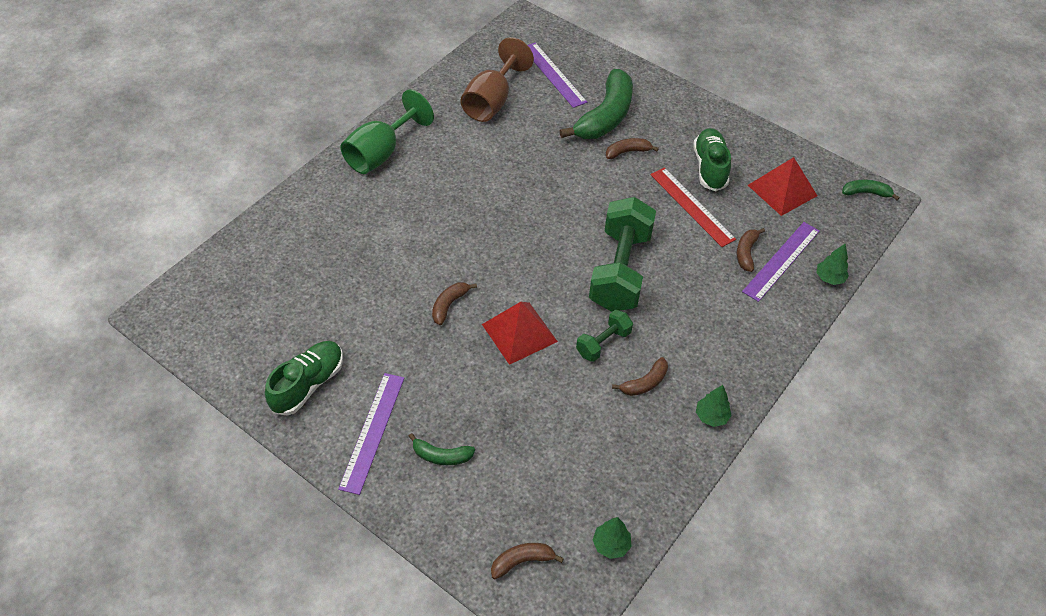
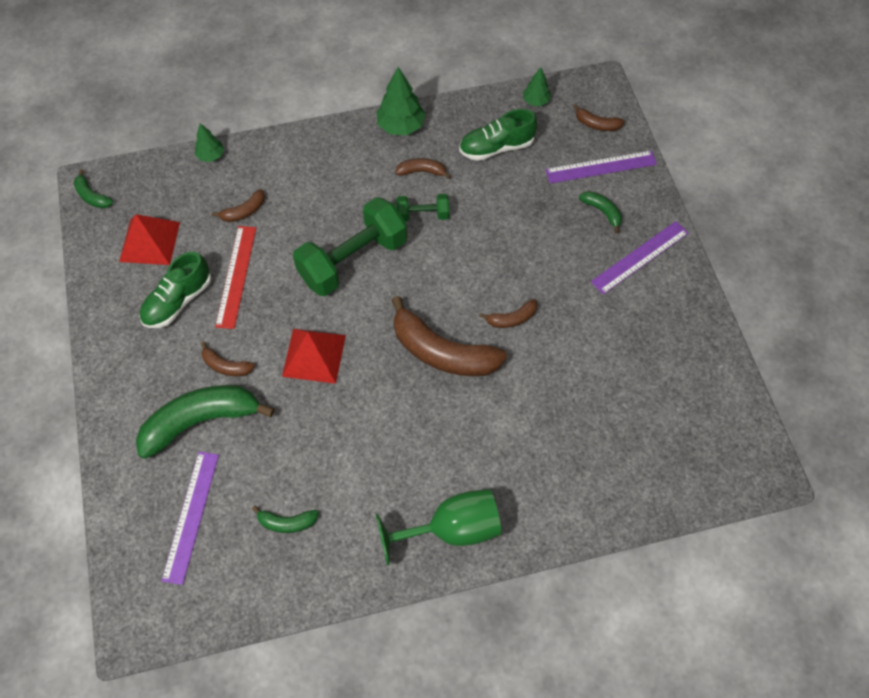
camera: 140 degrees left, 10 degrees up
(308, 384) = (667, 322): green shoe -> green shoe (496, 147)
(483, 248) = (442, 352): none -> brown banana
(492, 101) = (287, 522): brown goblet -> green banana
(519, 332) = (476, 261): red pyramid -> red pyramid (314, 355)
(711, 416) = (401, 126): green tree -> green tree, size x1.70
(781, 261) = (227, 189): purple ruler -> purple ruler (601, 167)

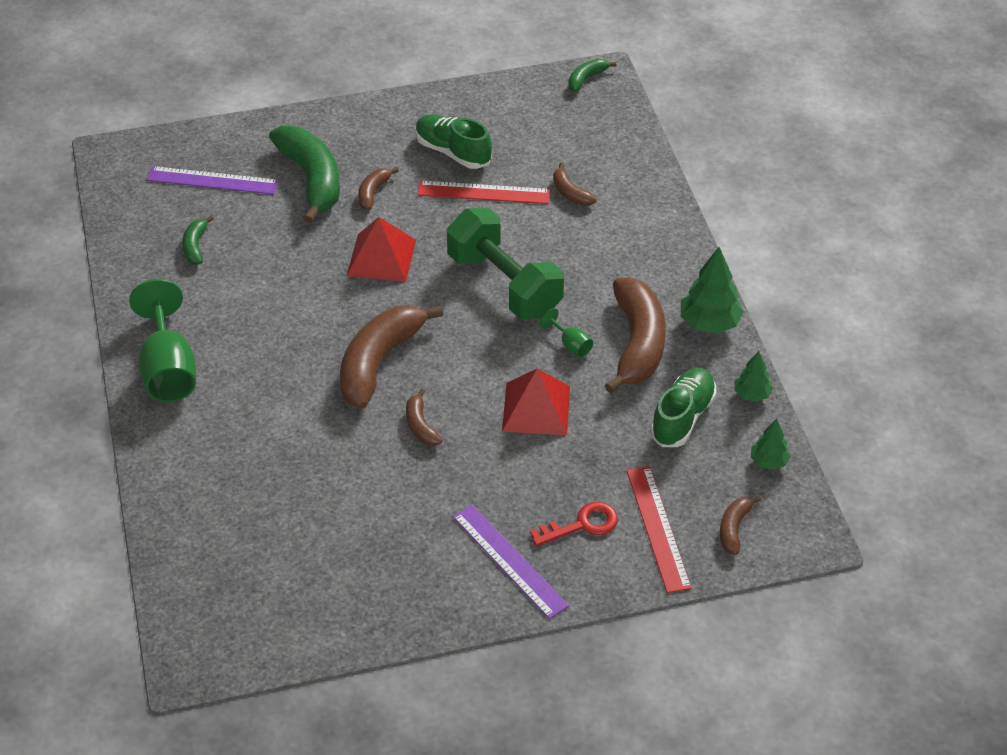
camera: 90 degrees right, 15 degrees down
(150, 241) = (528, 125): red pyramid -> red pyramid (536, 408)
(211, 156) = (648, 161): green tree -> green tree (752, 394)
(422, 171) = (637, 344): brown banana -> brown banana, size x2.14
(423, 215) = (571, 345): green dumbbell -> green goblet
(496, 147) = (682, 417): green shoe -> green shoe turned 45 degrees clockwise
(601, 167) = (657, 528): purple ruler -> red ruler
(602, 212) = (582, 525): green banana -> red key

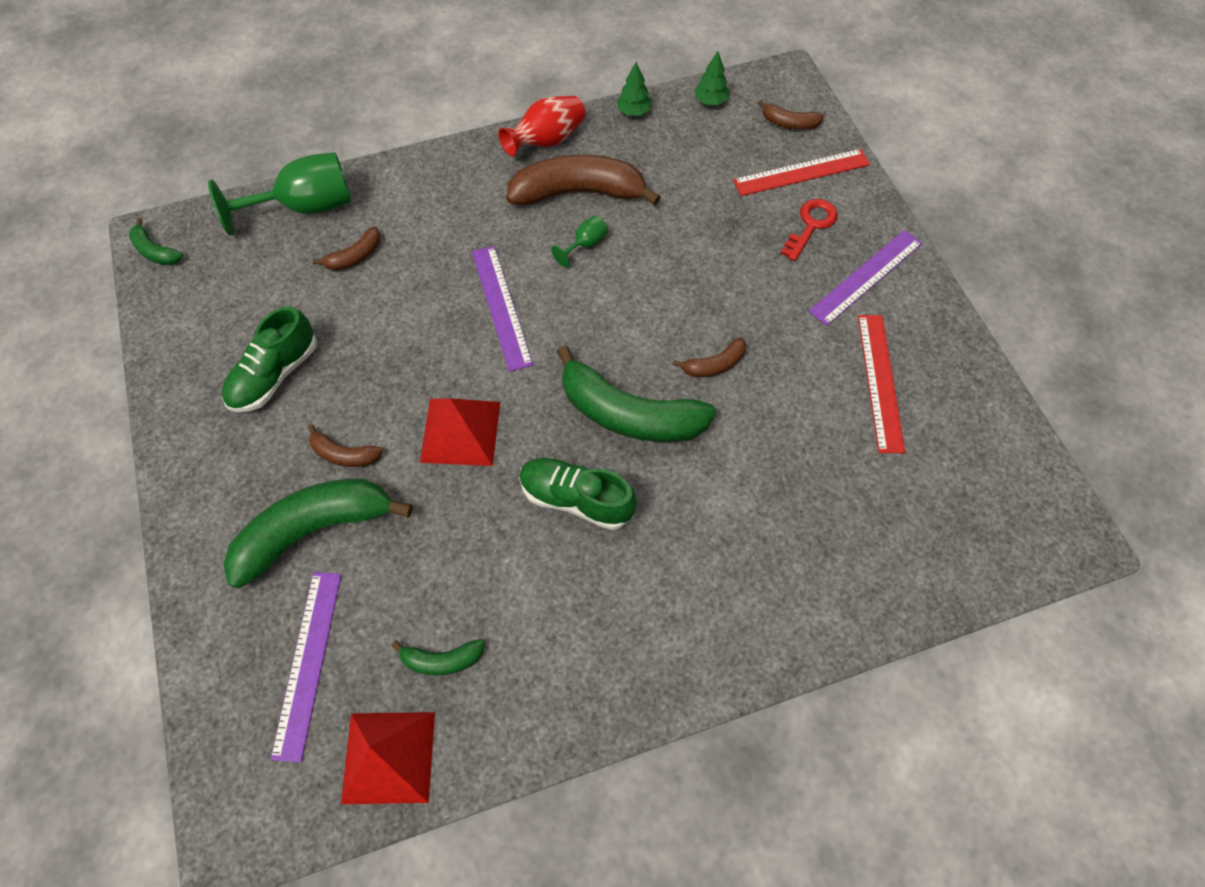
camera: 95 degrees left, 15 degrees up
(168, 369) = (668, 649): green goblet -> green goblet (306, 207)
(379, 362) = (629, 414): brown banana -> green banana
(483, 193) = (350, 337): red ruler -> red ruler (880, 381)
(504, 284) = (501, 307): green dumbbell -> purple ruler
(536, 408) = (675, 268): red pyramid -> red pyramid (389, 756)
(582, 525) = (811, 225): red key -> red key turned 60 degrees clockwise
(682, 417) = (668, 158): green shoe -> green shoe (576, 499)
(709, 323) = (547, 141): green tree -> red vase

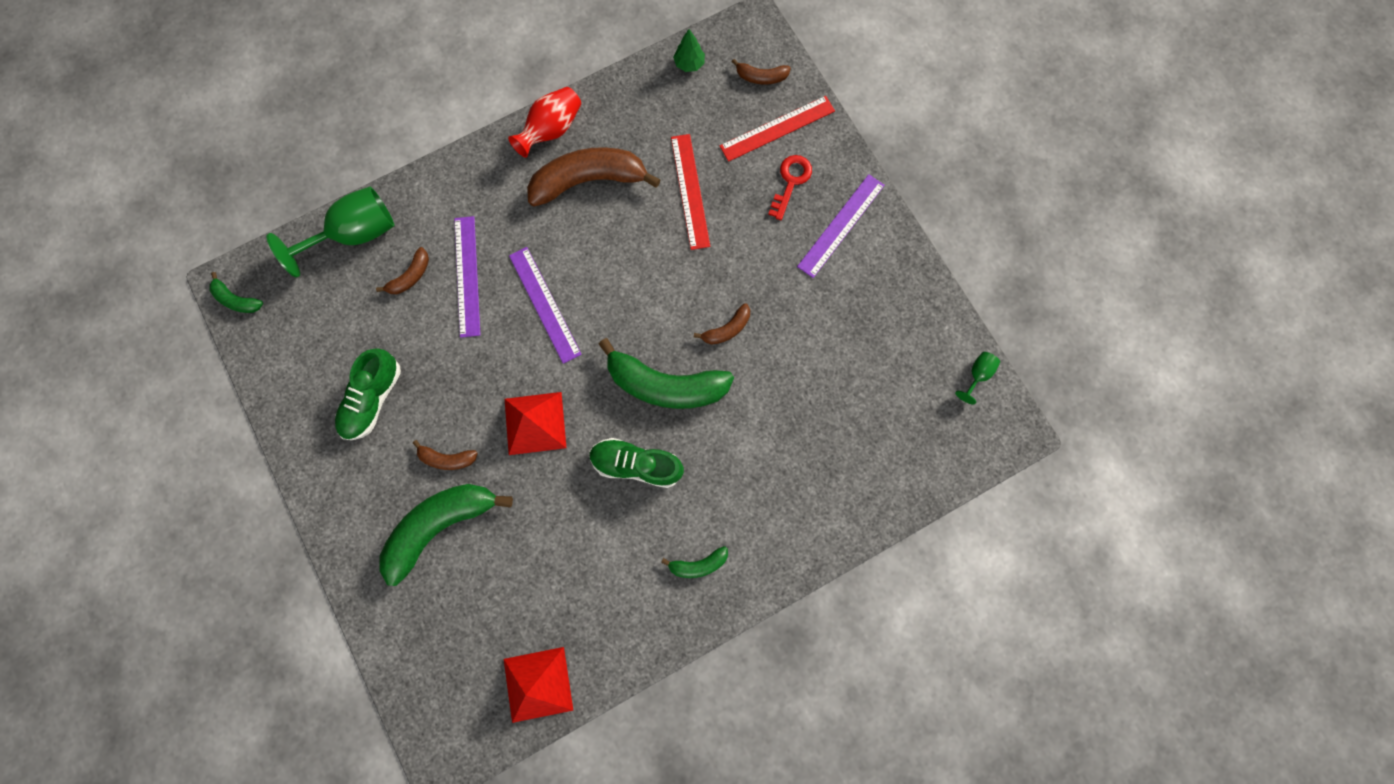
camera: 10 degrees left, 15 degrees up
(308, 662) = (462, 628): purple ruler -> purple ruler (467, 276)
(442, 660) = (560, 608): green banana -> green banana (698, 564)
(585, 245) = (604, 232): green goblet -> green goblet (977, 375)
(633, 112) = (623, 86): green tree -> none
(880, 381) = (860, 322): red ruler -> red ruler (690, 191)

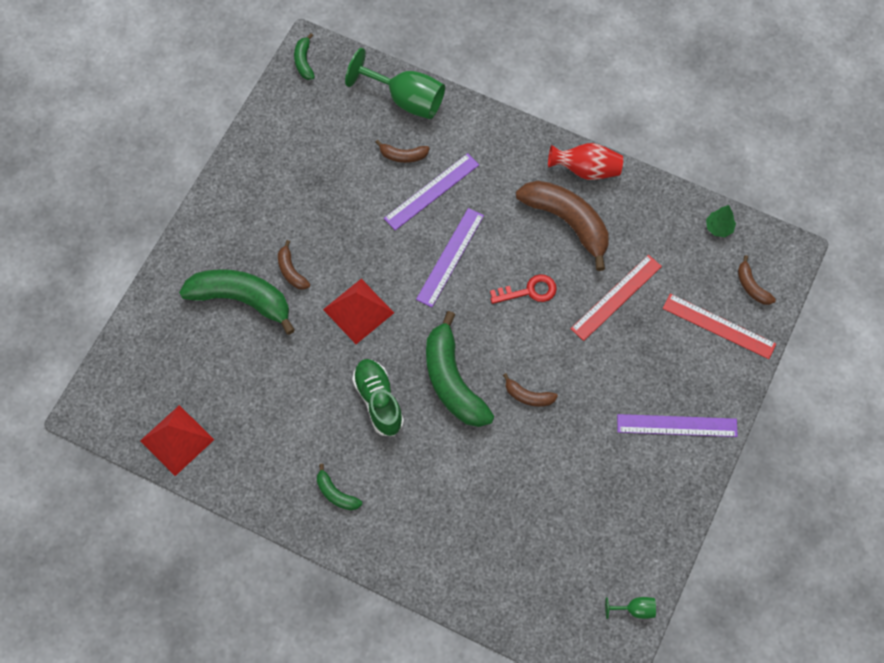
camera: 55 degrees right, 10 degrees down
(373, 399) = (298, 194): green shoe -> none
(791, 182) = (682, 365): red key -> red key (529, 291)

